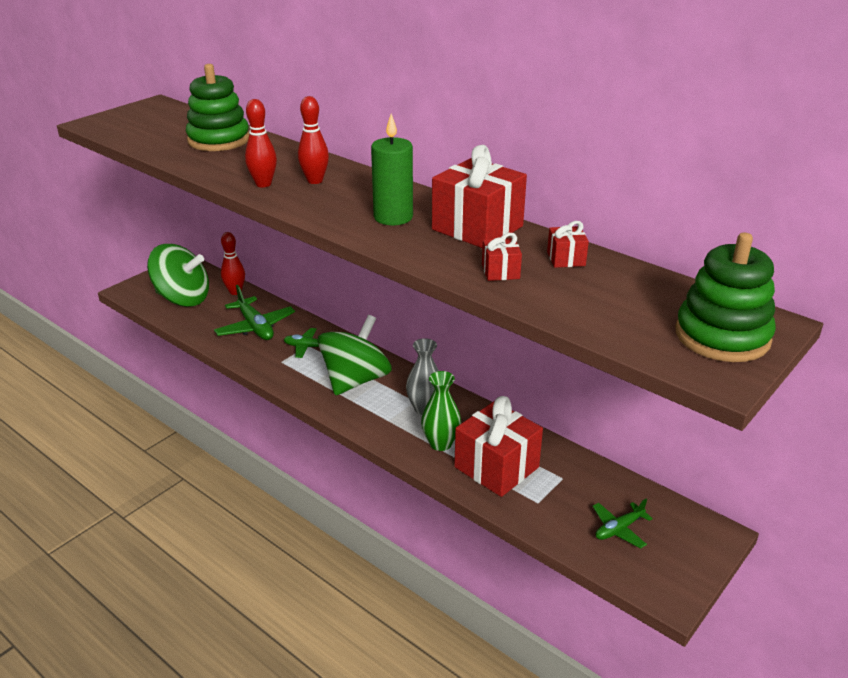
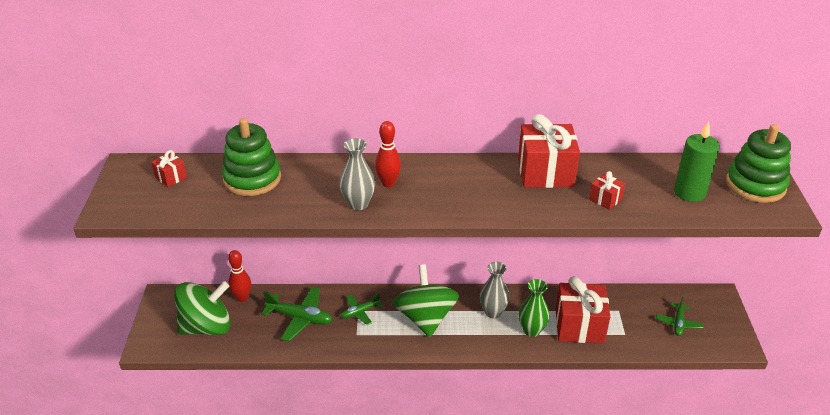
camera: 40 degrees left, 5 degrees up
(263, 184) = (358, 204): red bowling pin -> grey vase
(393, 217) = (486, 189): green candle -> green candle (689, 193)
(566, 259) = (622, 171): red gift -> red gift (171, 177)

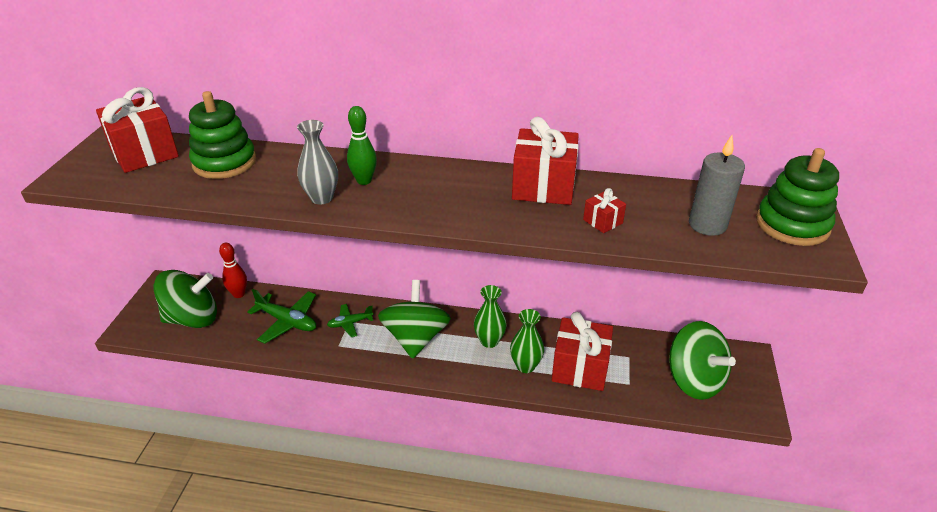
camera: 10 degrees right, 0 degrees up
(171, 177) = (144, 153): red gift -> red gift, size x2.16
(388, 183) = (364, 181): red bowling pin -> green bowling pin
(493, 312) = (489, 341): grey vase -> green vase
(678, 323) = (694, 380): green plane -> green spinning top
(689, 193) = (707, 225): green candle -> grey candle

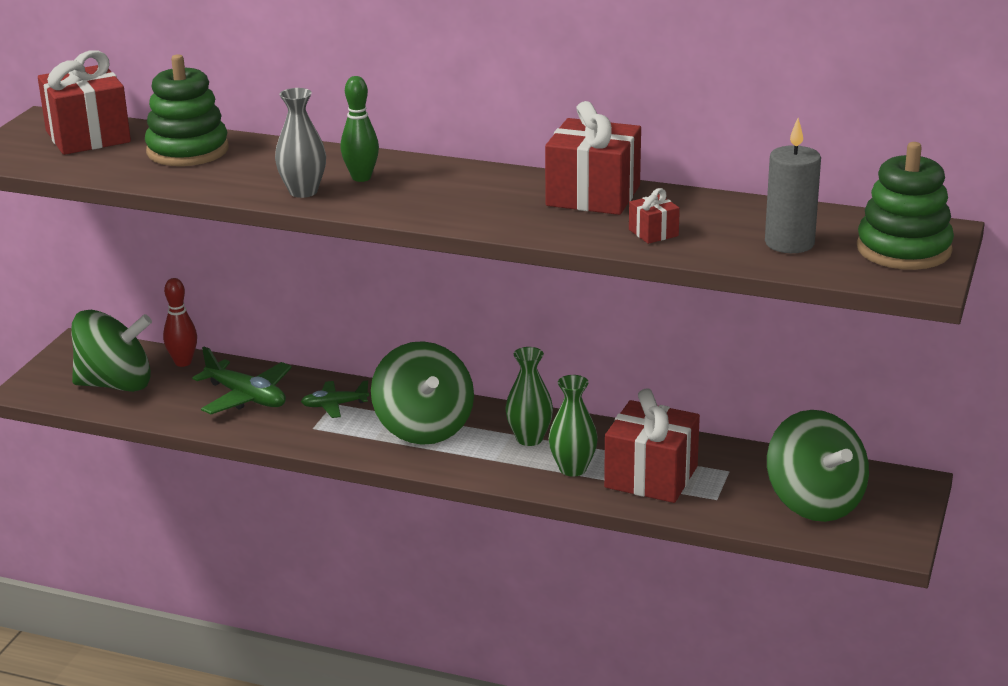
camera: 10 degrees right, 10 degrees down
(415, 338) = (424, 428): green spinning top -> green spinning top turned 150 degrees clockwise

